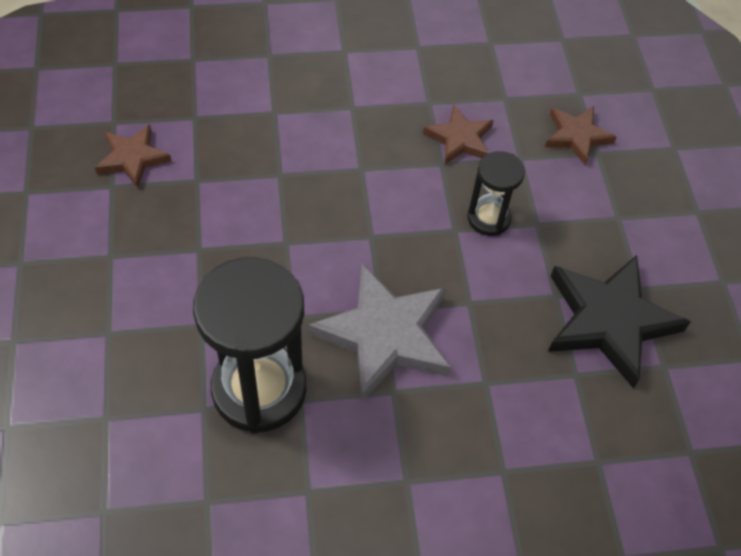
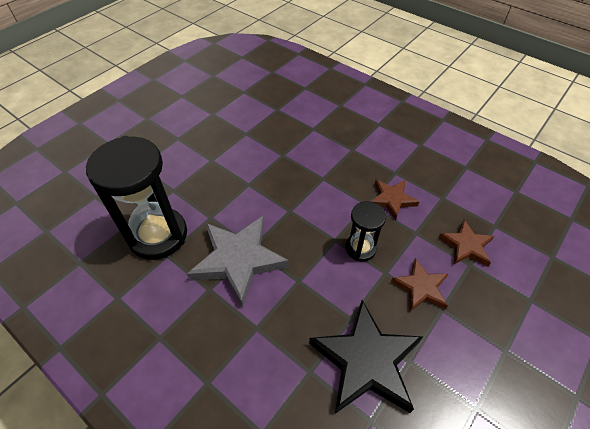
camera: 50 degrees right, 5 degrees down
(132, 158) = (233, 109): brown star -> brown star (420, 288)

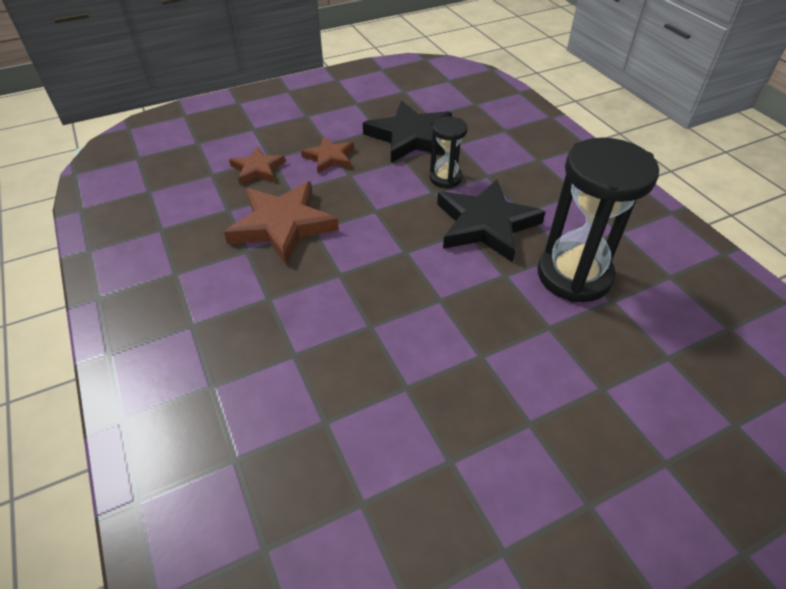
camera: 155 degrees left, 5 degrees down
(238, 260) = (485, 224): grey star -> black star
(360, 248) = (356, 196): black hourglass -> black hourglass (445, 178)
(391, 199) = (282, 225): brown star -> brown star, size x1.78

